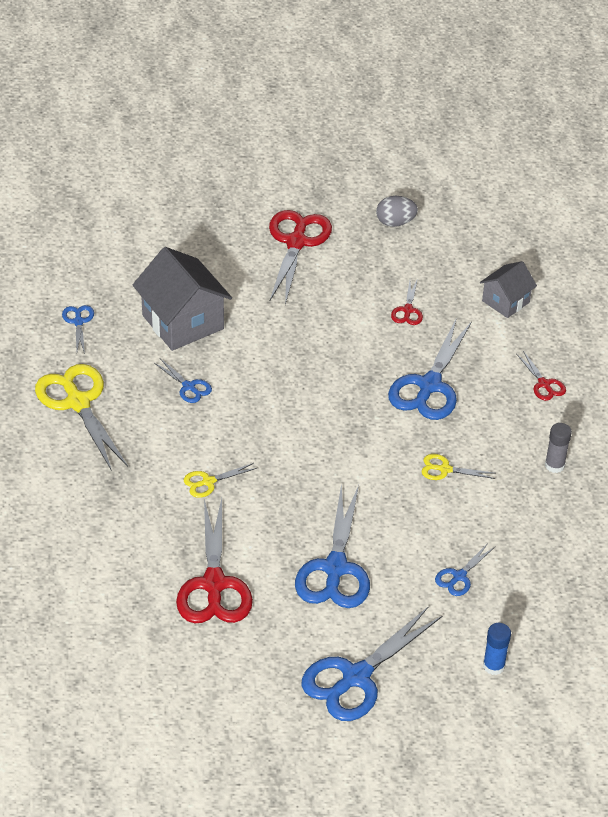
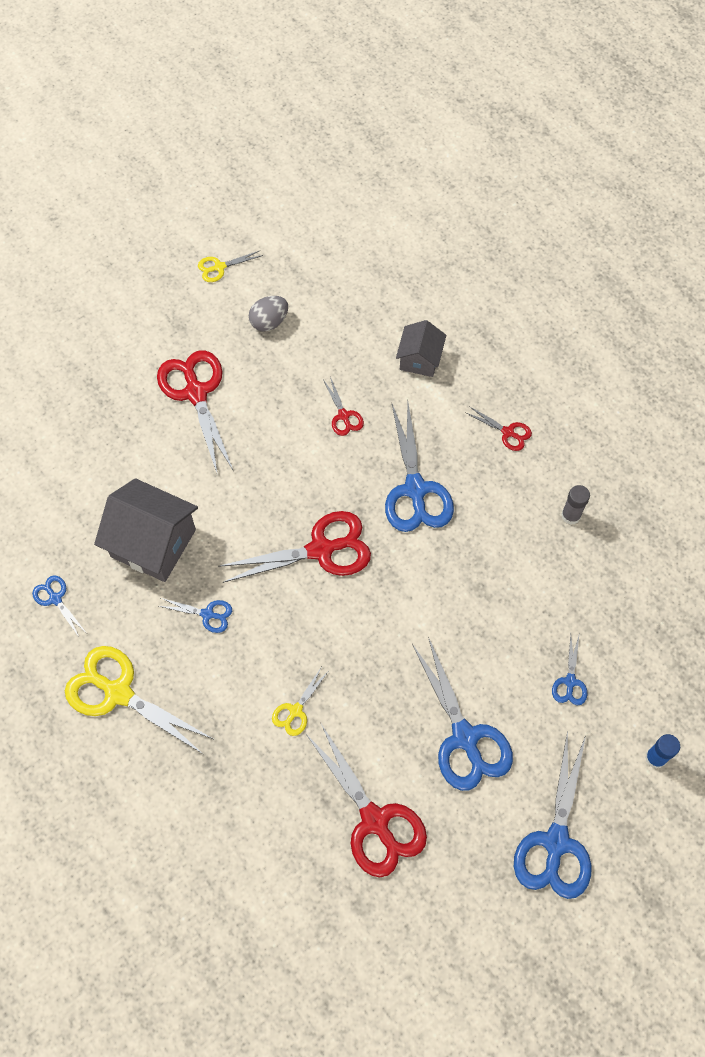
camera: 30 degrees left, 20 degrees up
(315, 388) = (321, 550): none -> red scissors
(445, 469) = (486, 574): yellow scissors -> yellow scissors (219, 267)

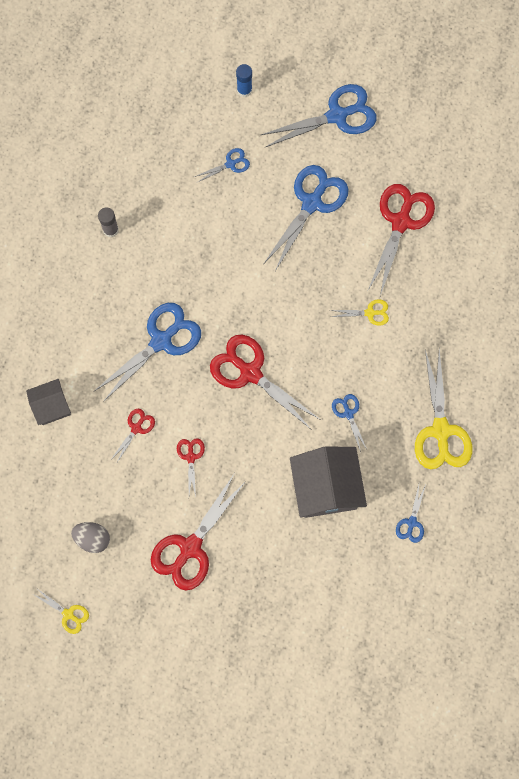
camera: 125 degrees left, 10 degrees up
(508, 432) = (73, 308): red scissors -> red scissors (191, 457)

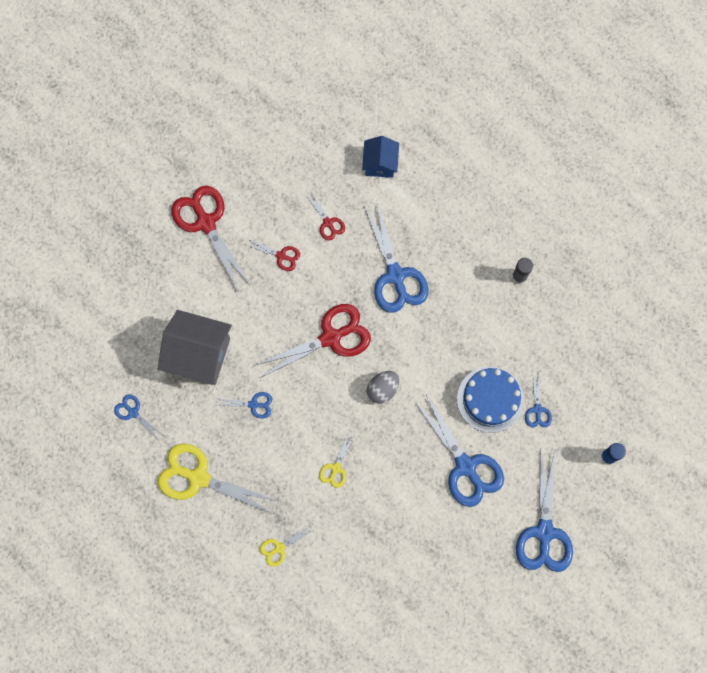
camera: 115 degrees right, 0 degrees up
(52, 406) = (380, 163): grey house -> blue house
(68, 614) = (201, 108): yellow scissors -> yellow scissors (279, 548)
(92, 538) = (252, 150): grey egg -> grey egg (382, 389)
(240, 207) = (490, 399): none -> blue cake
(401, 222) = (410, 540): red scissors -> none

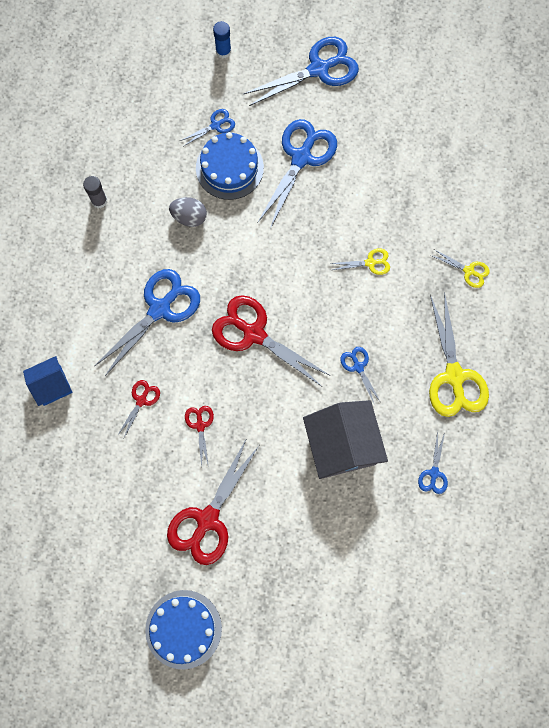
camera: 120 degrees left, 0 degrees up
(138, 164) = (183, 629): none -> blue cake
(382, 389) = (275, 262): grey egg -> grey egg (189, 217)

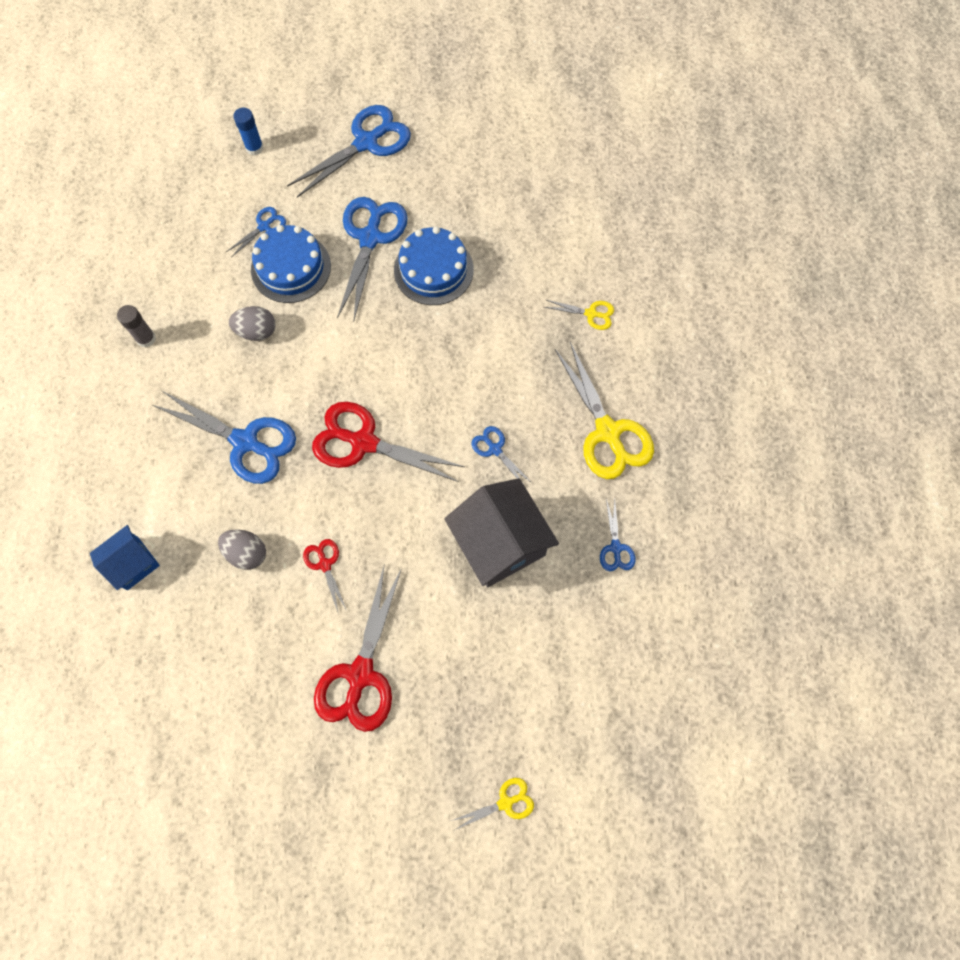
camera: 15 degrees left, 5 degrees down
(141, 400) = (247, 553): red scissors -> grey egg
(160, 309) = (245, 442): blue scissors -> blue scissors turned 90 degrees clockwise
(183, 629) = (362, 819): blue cake -> blue cake (433, 270)
(370, 263) = (478, 331): yellow scissors -> yellow scissors (505, 803)

